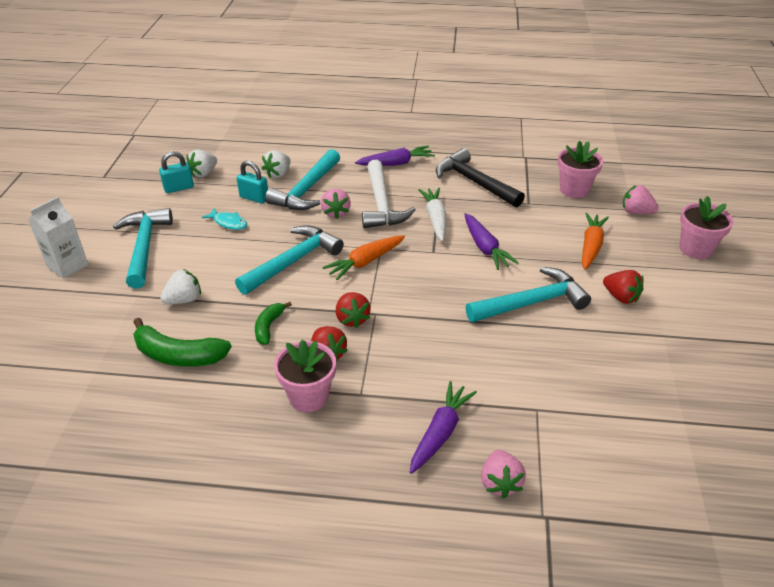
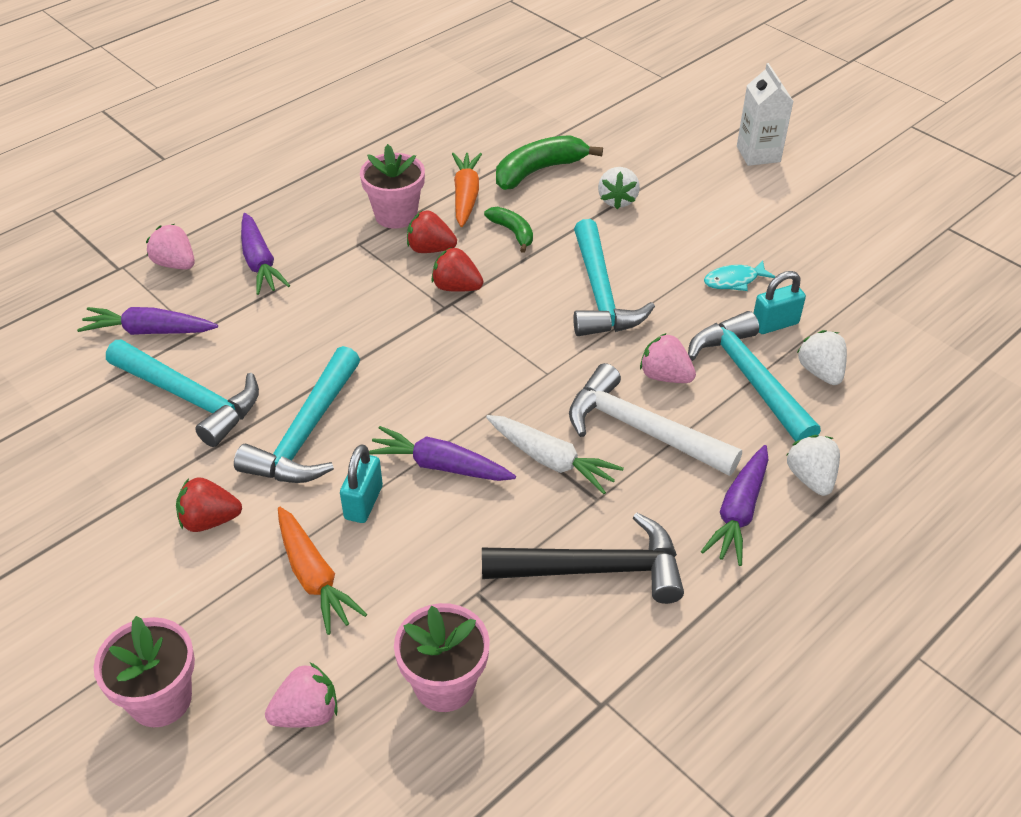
camera: 130 degrees right, 5 degrees up
(144, 247) = (744, 207): turquoise hammer -> turquoise hammer (190, 398)
(179, 188) = (861, 274): turquoise padlock -> turquoise padlock (363, 503)
(203, 173) = (884, 307): white strawberry -> white strawberry (810, 478)
(365, 262) = (535, 346): orange carrot -> orange carrot (466, 196)
(567, 434) = (149, 331): none -> purple carrot

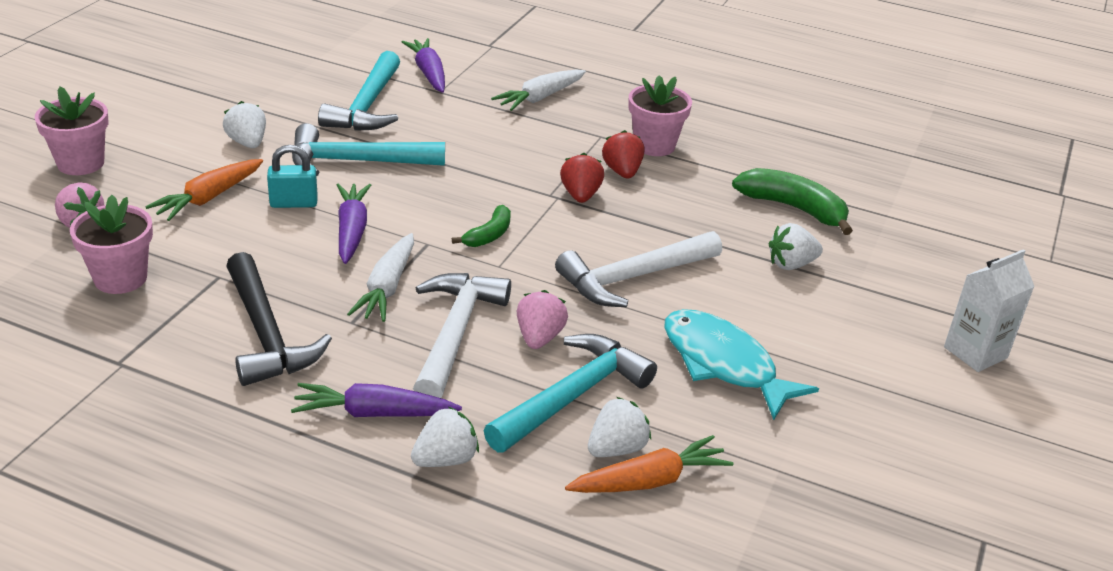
camera: 65 degrees right, 10 degrees down
(175, 264) = (511, 64): pink strawberry -> none
(209, 520) = (247, 143): red strawberry -> white strawberry
(260, 262) = (540, 98): purple carrot -> white carrot
(466, 196) = (715, 175): orange carrot -> orange carrot (649, 481)
(512, 232) = (683, 210): green banana -> green banana (489, 235)
(600, 294) = (633, 278): turquoise hammer -> white hammer
(734, 280) = (724, 364): turquoise fish -> turquoise fish, size x2.00
(774, 324) = (673, 404): turquoise padlock -> none

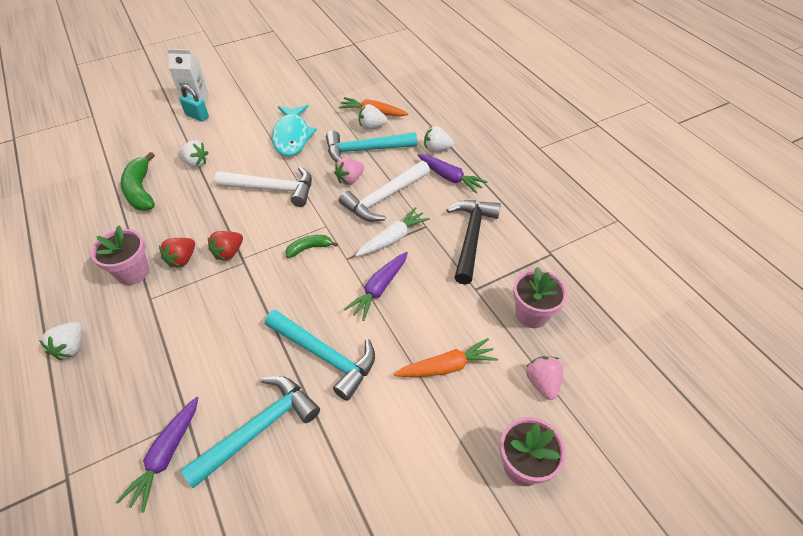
camera: 140 degrees left, 15 degrees up
(247, 143) = (383, 424): white strawberry -> white strawberry (71, 347)
(293, 203) = (395, 332): turquoise padlock -> turquoise padlock (197, 116)
(540, 98) = (130, 365): white carrot -> none

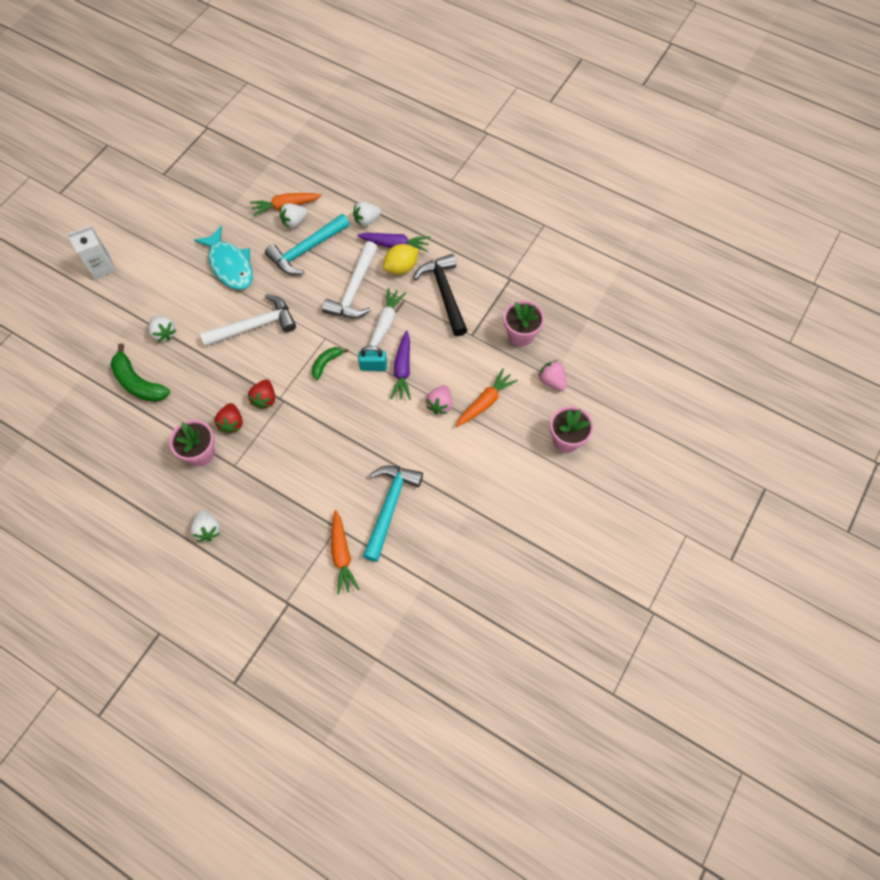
camera: 30 degrees left, 15 degrees up
(166, 455) = (342, 555): purple carrot -> orange carrot
(196, 163) = (164, 333): white strawberry -> white strawberry turned 60 degrees clockwise
(197, 116) = (120, 284): turquoise padlock -> turquoise padlock (373, 366)
(325, 356) = (398, 438): turquoise hammer -> none
(350, 179) = (314, 285): pink strawberry -> pink strawberry (440, 404)
(442, 198) = (401, 267): none -> yellow lemon

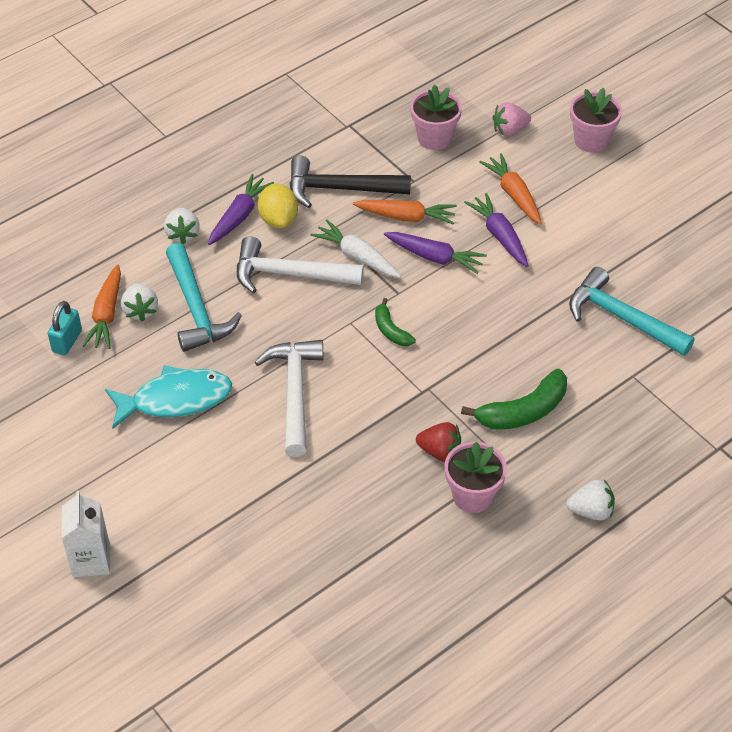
camera: 70 degrees left, 15 degrees down
(138, 383) = (326, 549): green banana -> green banana (523, 411)
(164, 333) = (255, 502): white strawberry -> none
(265, 399) = (417, 407): red strawberry -> none
(342, 555) = (671, 379): orange carrot -> orange carrot (406, 217)
(354, 290) = (289, 274): white hammer -> white hammer turned 150 degrees clockwise
(373, 366) = (416, 284): turquoise padlock -> turquoise padlock (67, 341)
(440, 404) = (499, 236): pink strawberry -> purple carrot

